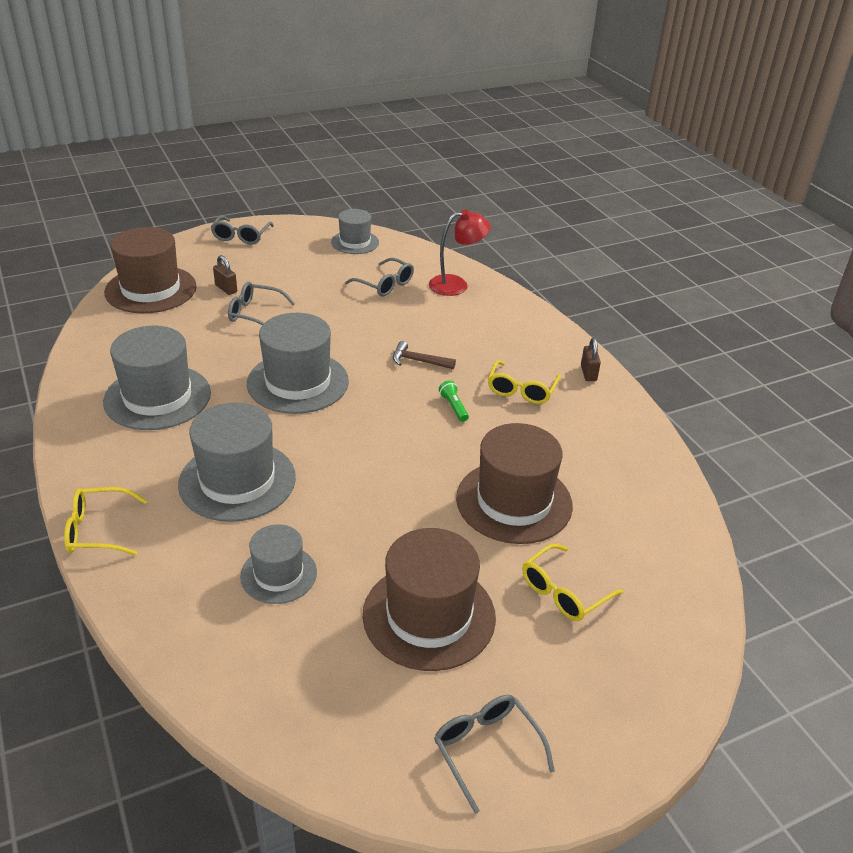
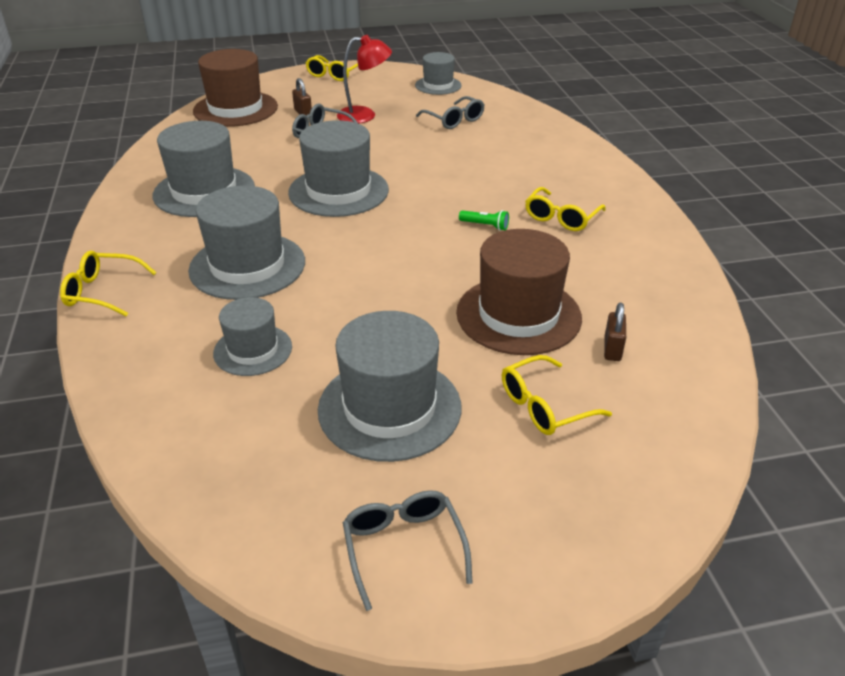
camera: 15 degrees right, 0 degrees up
(241, 236) = (333, 75): grey glasses -> yellow glasses
(418, 361) = (463, 184): brown hammer -> none
(429, 616) = (389, 408): brown hat -> grey hat
(453, 407) = (485, 225): green flashlight -> green flashlight turned 120 degrees clockwise
(456, 285) = (525, 125): red lamp -> red lamp (365, 115)
(588, 373) = (638, 210): brown padlock -> brown padlock (612, 349)

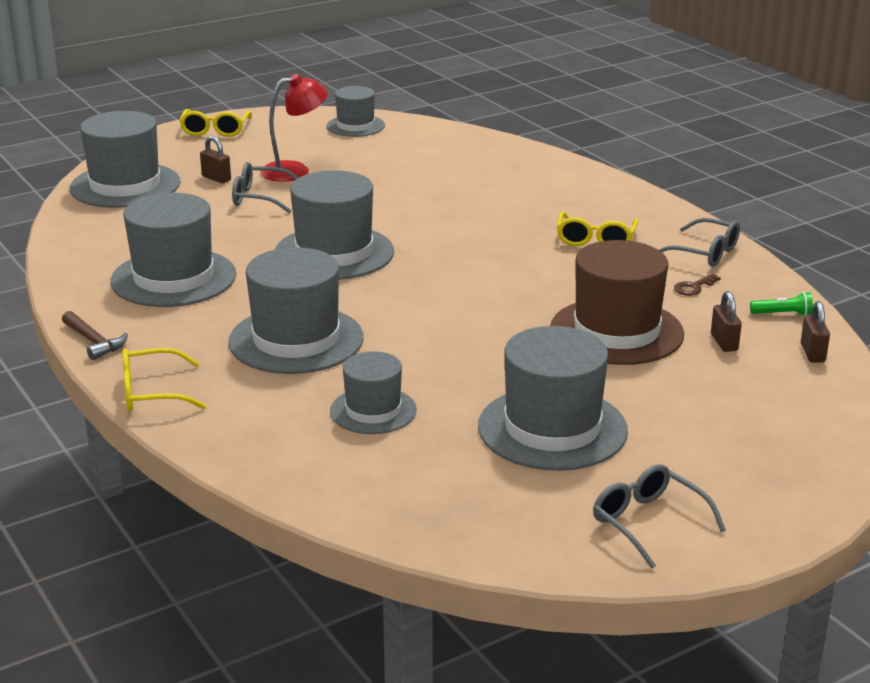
camera: 20 degrees left, 10 degrees down
(102, 236) = (94, 342): none -> brown hammer
(235, 109) = (125, 185): brown hat -> grey hat
(454, 120) = (405, 161): grey glasses -> grey glasses (705, 253)
(485, 225) = (522, 260): green flashlight -> green flashlight (782, 314)
(544, 406) = (694, 398): yellow glasses -> none
(620, 283) = (694, 287): none -> brown key
(694, 381) = (812, 353): none -> brown padlock

